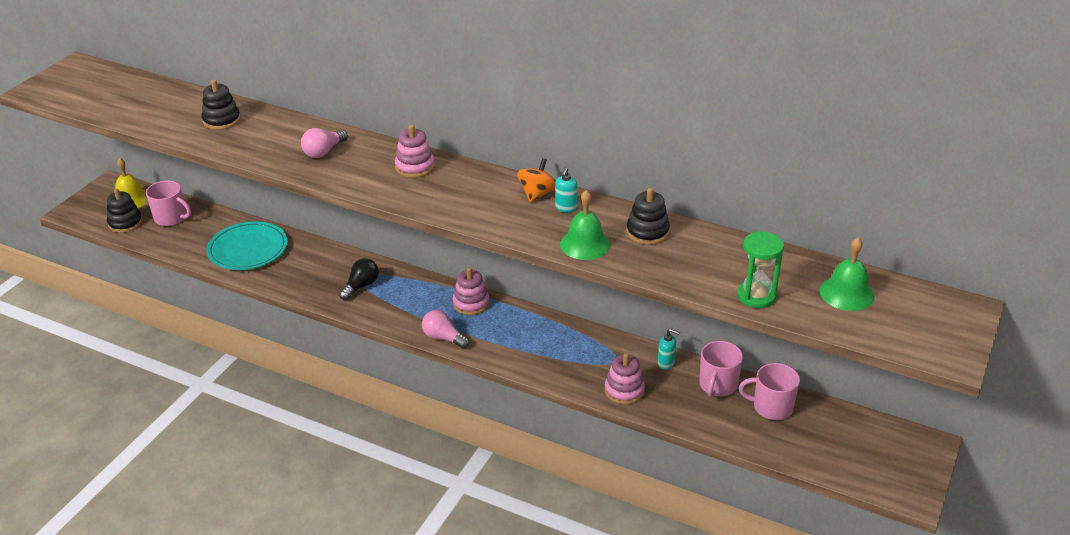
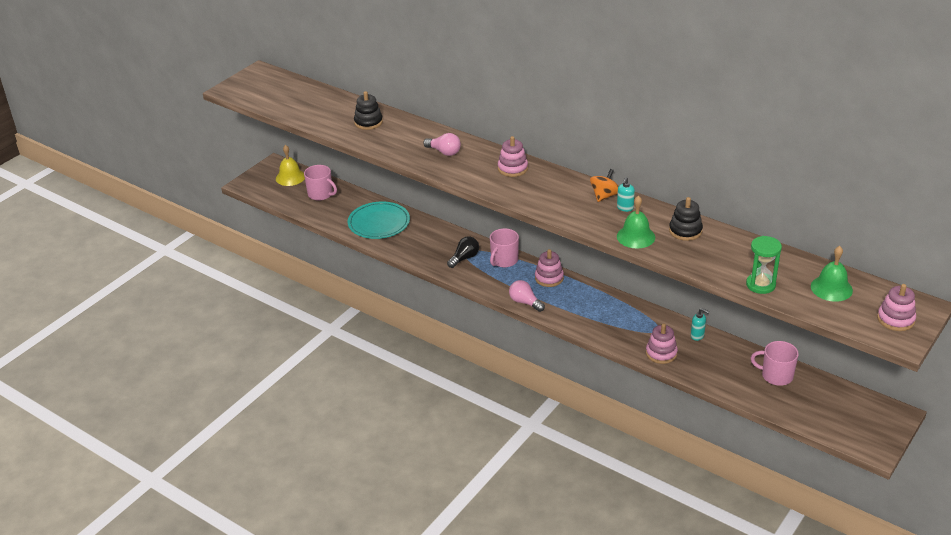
camera: 10 degrees right, 0 degrees up
(125, 223) = (286, 196): black stacking toy -> none
(323, 152) = (444, 152): pink light bulb -> pink light bulb turned 105 degrees counterclockwise
(717, 385) = (736, 356): pink mug -> pink mug (504, 260)
(937, 329) = (895, 319): none -> pink stacking toy

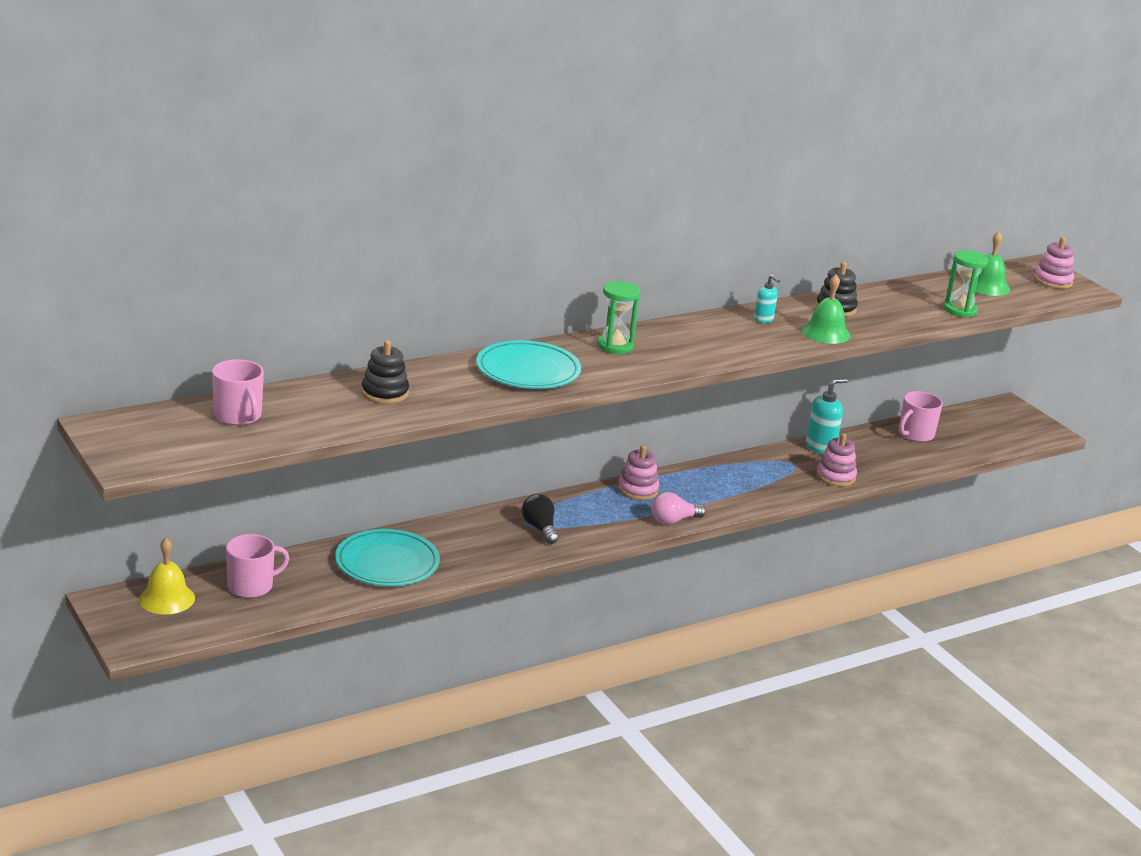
camera: 70 degrees left, 10 degrees down
(444, 152) = (528, 370): pink light bulb -> turquoise plate
(504, 260) = (572, 505): pink mug -> pink mug (238, 416)
(512, 168) = (615, 346): pink stacking toy -> green hourglass
(604, 196) = (728, 321): orange spinning top -> none
(697, 336) = (820, 447): turquoise soap dispenser -> turquoise soap dispenser, size x1.67

